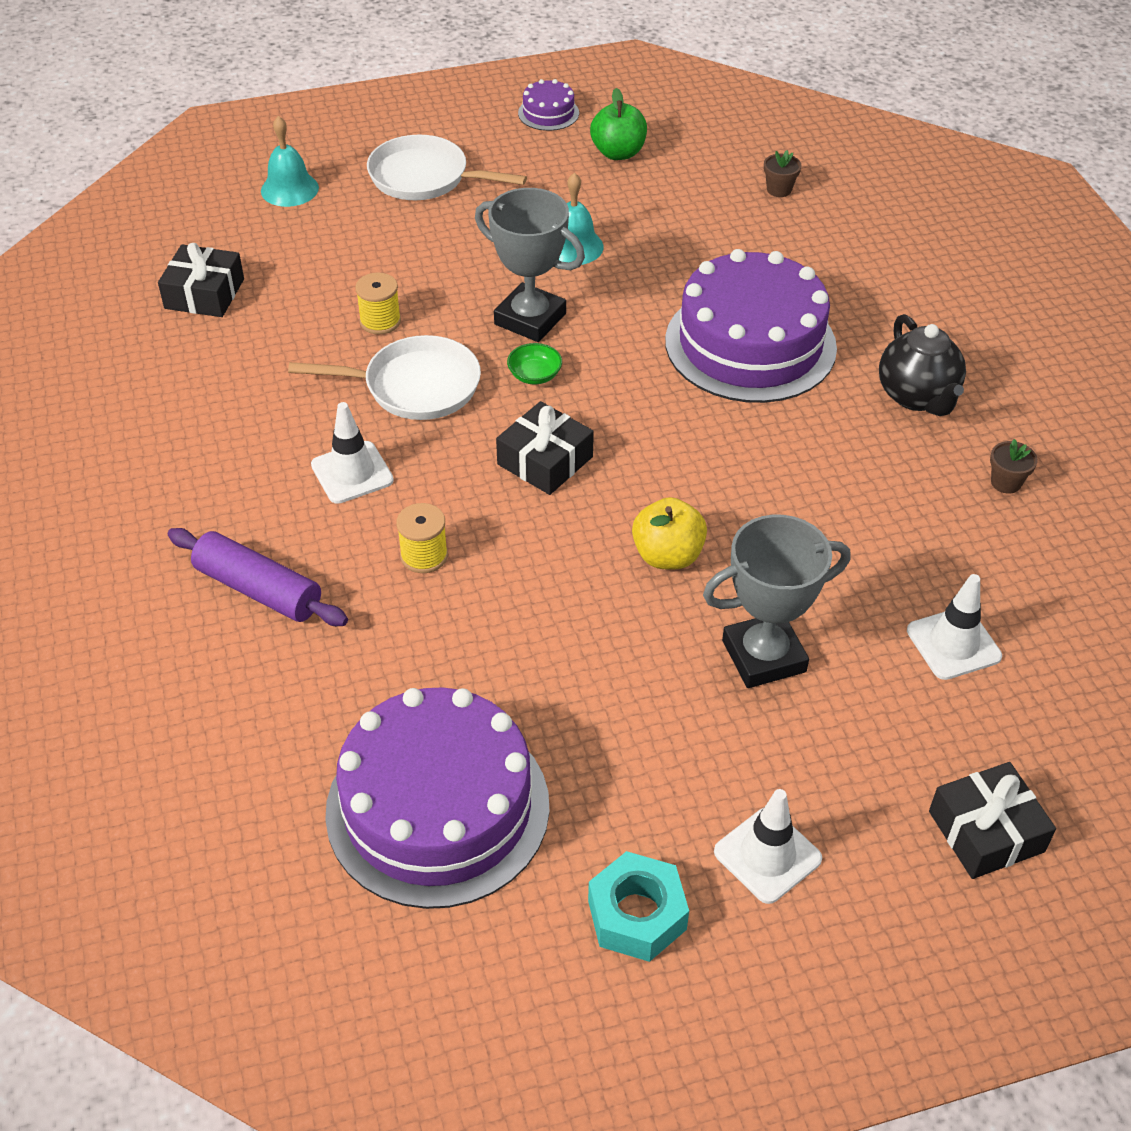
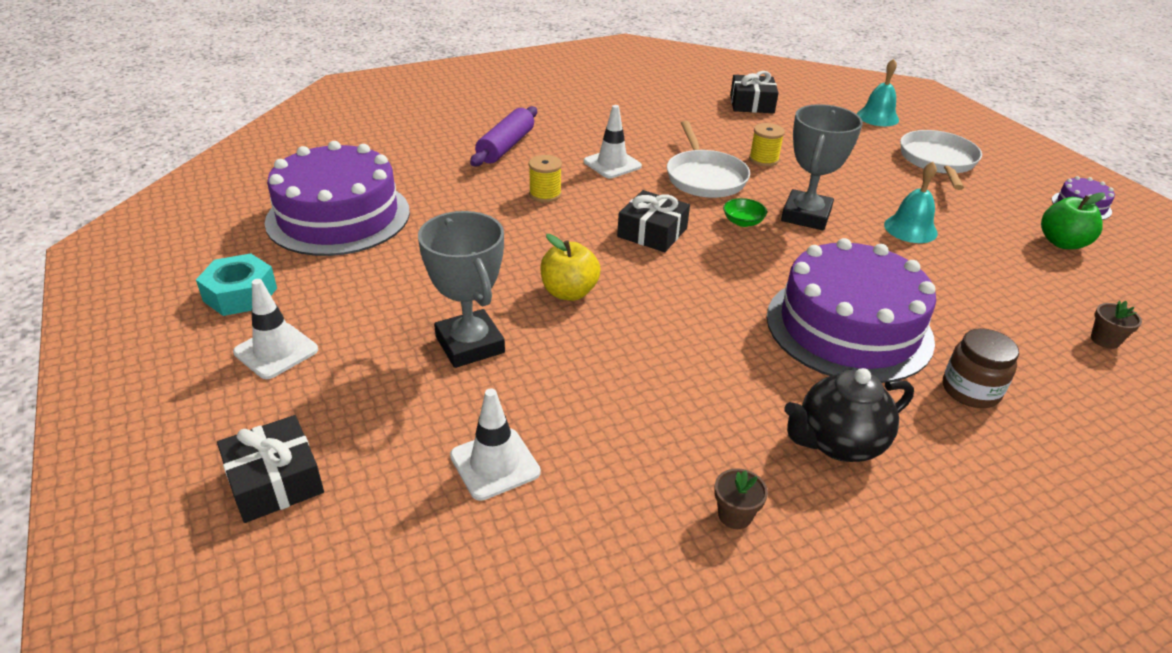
camera: 80 degrees right, 10 degrees down
(847, 294) = (970, 390): none -> brown jar

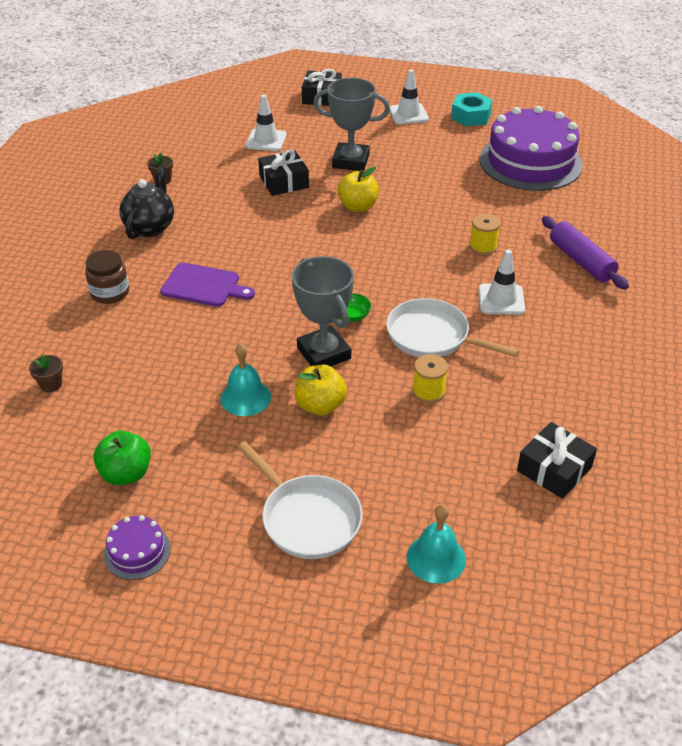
camera: 130 degrees right, 5 degrees up
(652, 232) = (384, 267): black gift -> black gift (284, 182)
(848, 327) = (204, 286): purple cake -> purple cutting board
(855, 194) = (320, 405): none -> yellow apple

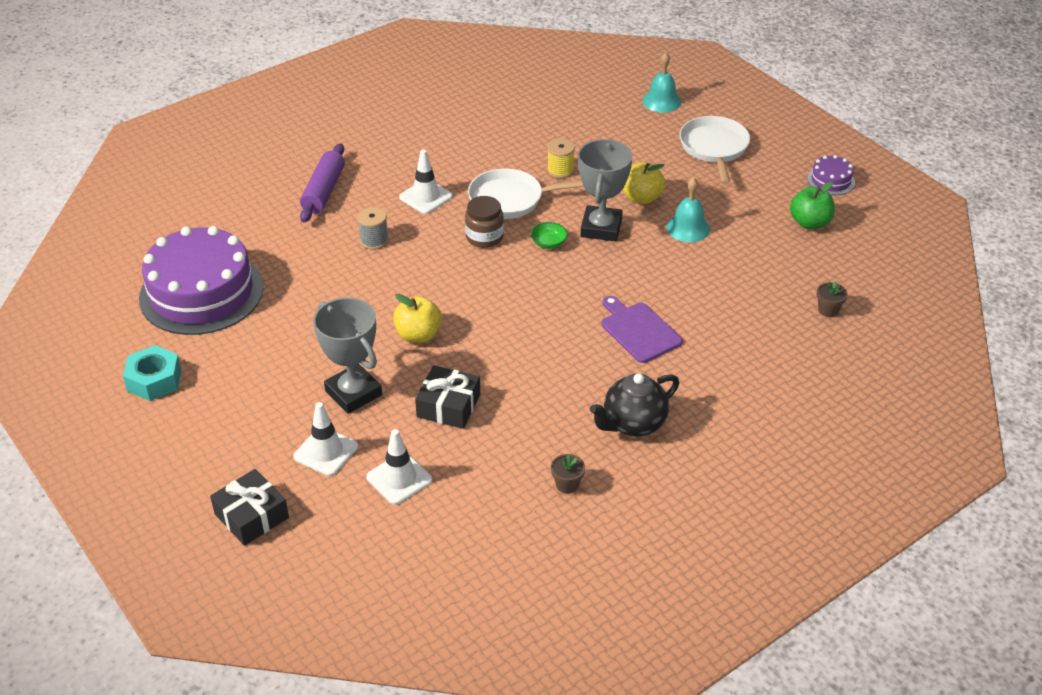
camera: 140 degrees left, 0 degrees up
(110, 293) = (726, 368): brown jar -> brown jar (484, 237)
(408, 114) = (207, 423): white traffic cone -> white traffic cone (326, 451)
(432, 336) = (510, 199): white pan -> white pan turned 105 degrees clockwise
(483, 247) = (374, 240): yellow spool -> grey spool
(554, 469) = (543, 101): black gift -> none

